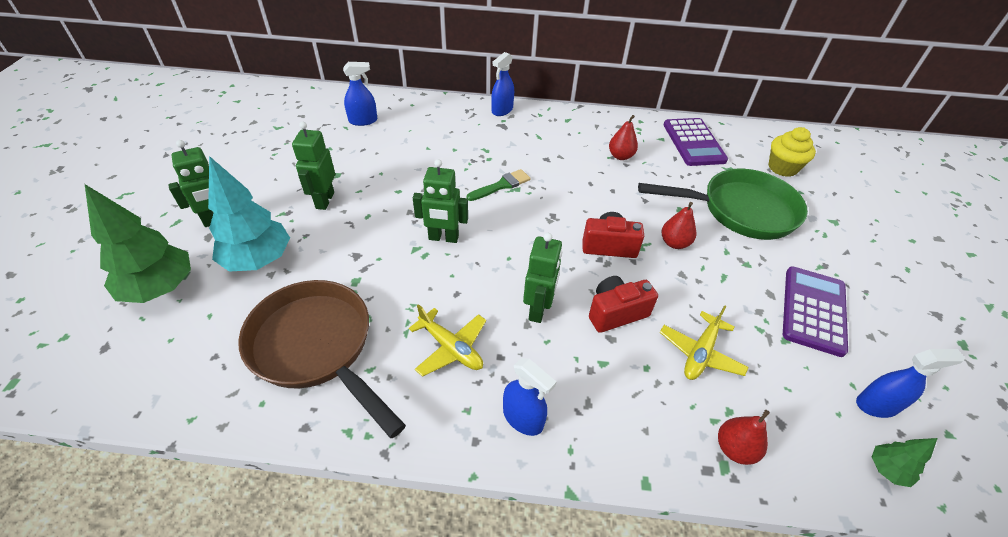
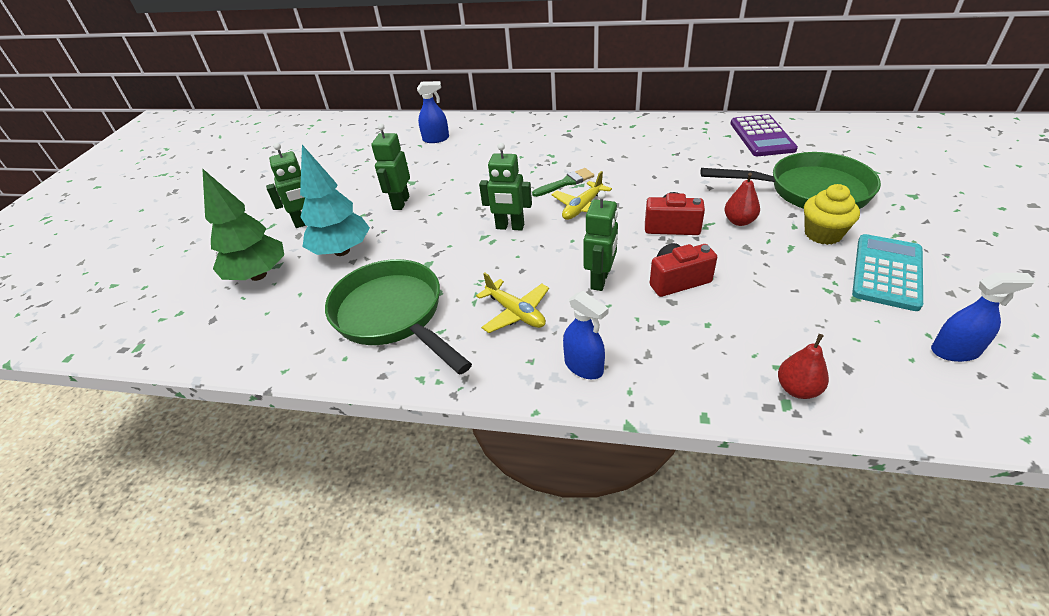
camera: 10 degrees right, 5 degrees down
(316, 348) = (393, 315): brown pan -> green pan
(502, 110) = (567, 122): blue spray bottle -> none
(620, 156) = (685, 152): red pear -> none
(700, 353) = (763, 311): yellow plane -> yellow plane (582, 208)
(782, 168) = (857, 152): yellow cupcake -> yellow cupcake (823, 234)
(813, 310) = (887, 272): purple calculator -> turquoise calculator
(887, 470) = (964, 406): green tree -> none

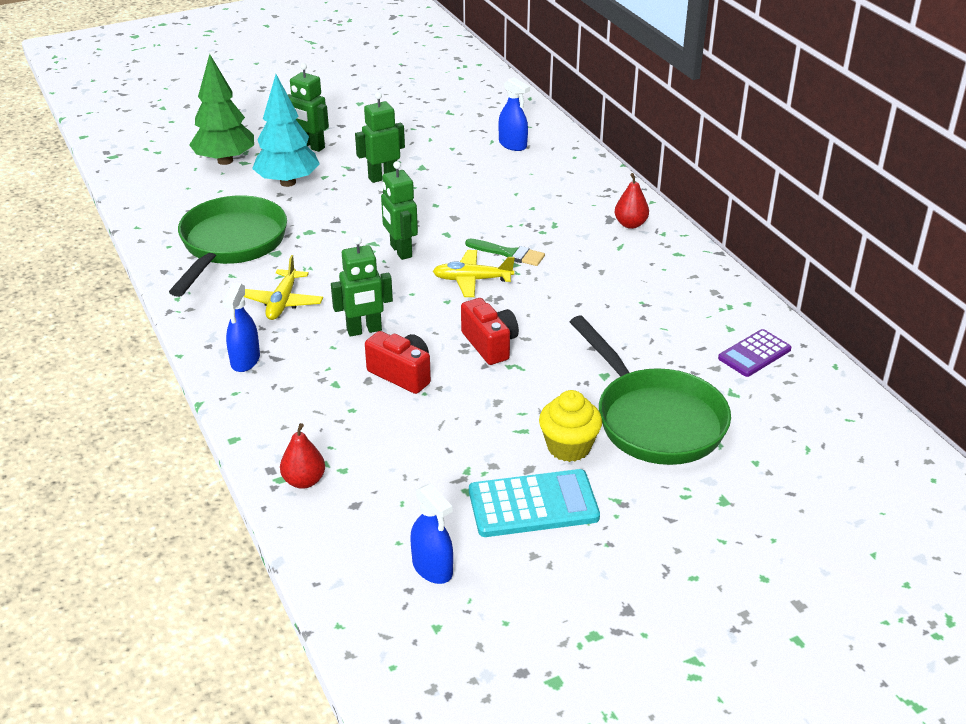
camera: 50 degrees right, 5 degrees down
(739, 221) = (541, 385): red pear -> red pear (630, 224)
(761, 136) = (754, 354): purple calculator -> purple calculator, size x0.65

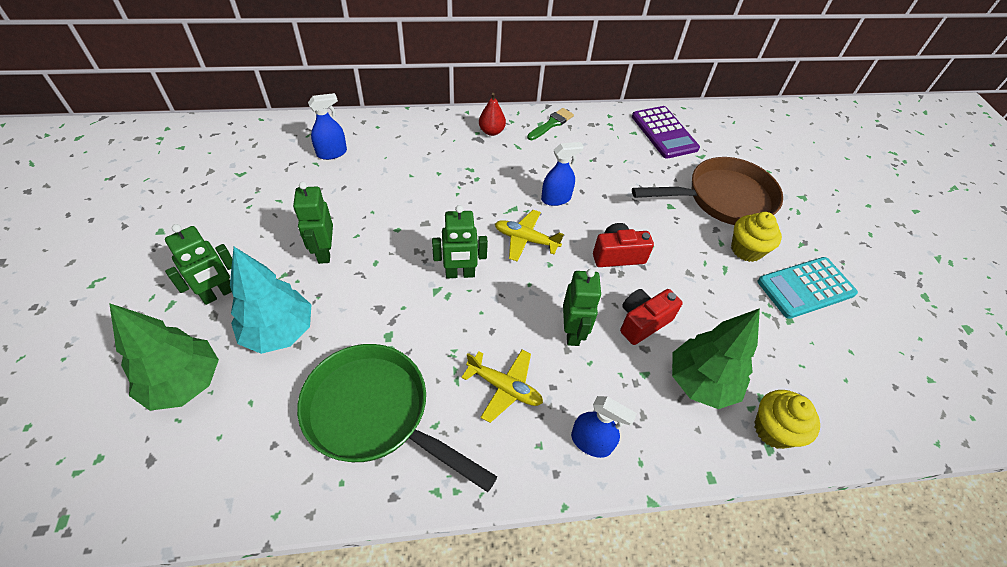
camera: 75 degrees left, 15 degrees up
(304, 481) = (773, 430): red pear -> yellow cupcake
(341, 423) = (700, 383): none -> green tree
(432, 568) = (873, 365): blue spray bottle -> blue spray bottle (556, 199)
(472, 280) = (526, 239): yellow plane -> yellow plane turned 90 degrees clockwise
(508, 253) = (498, 207): green brush -> green brush (551, 124)
(533, 505) = (805, 288): turquoise calculator -> turquoise calculator turned 120 degrees counterclockwise
(655, 419) = (722, 199): green pan -> brown pan
(754, 354) = (664, 133): purple calculator -> purple calculator, size x1.53

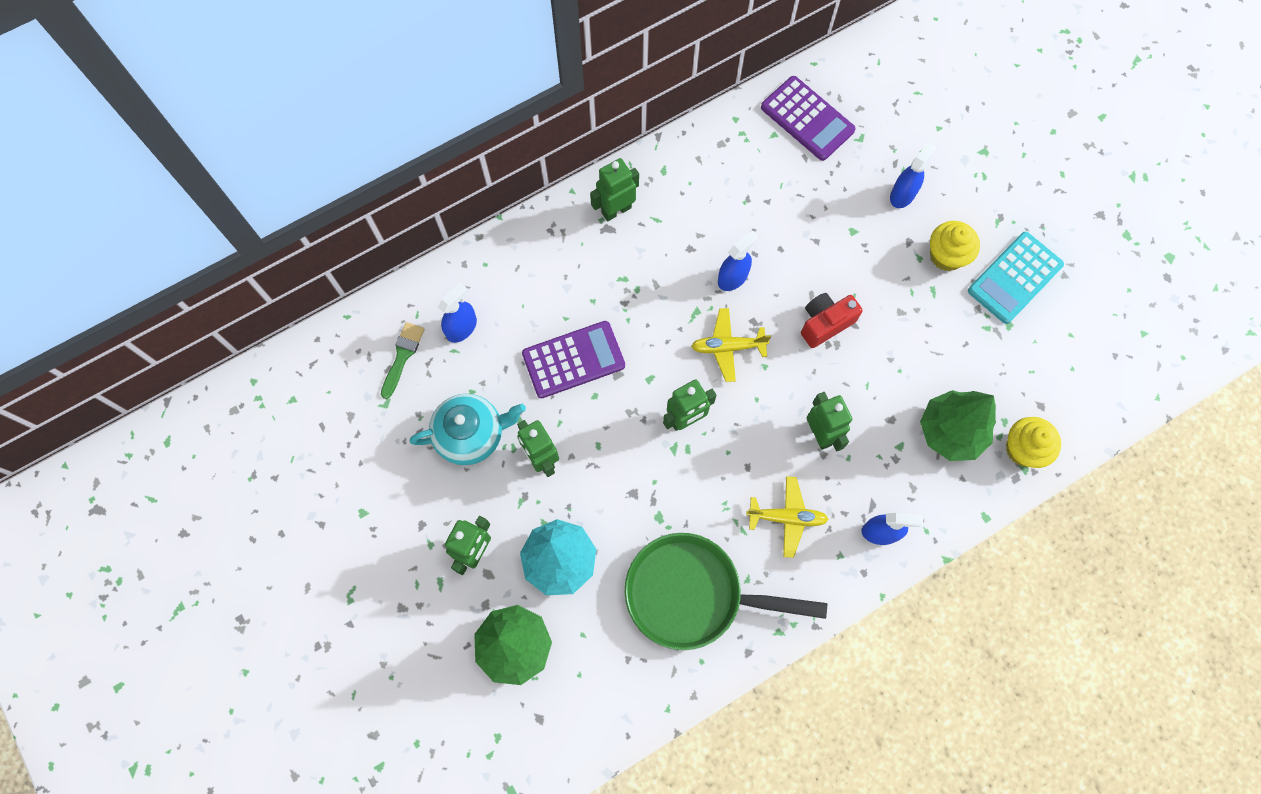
camera: 20 degrees left, 20 degrees up
(284, 216) = (471, 434): none -> turquoise teapot
(398, 201) = (573, 360): none -> purple calculator
(491, 131) = (616, 210): red pear -> green robot
(551, 124) = (676, 165): green brush -> green brush (402, 356)
(642, 322) = (878, 392): red camera -> none
(722, 199) = (902, 194): brown pan -> blue spray bottle

